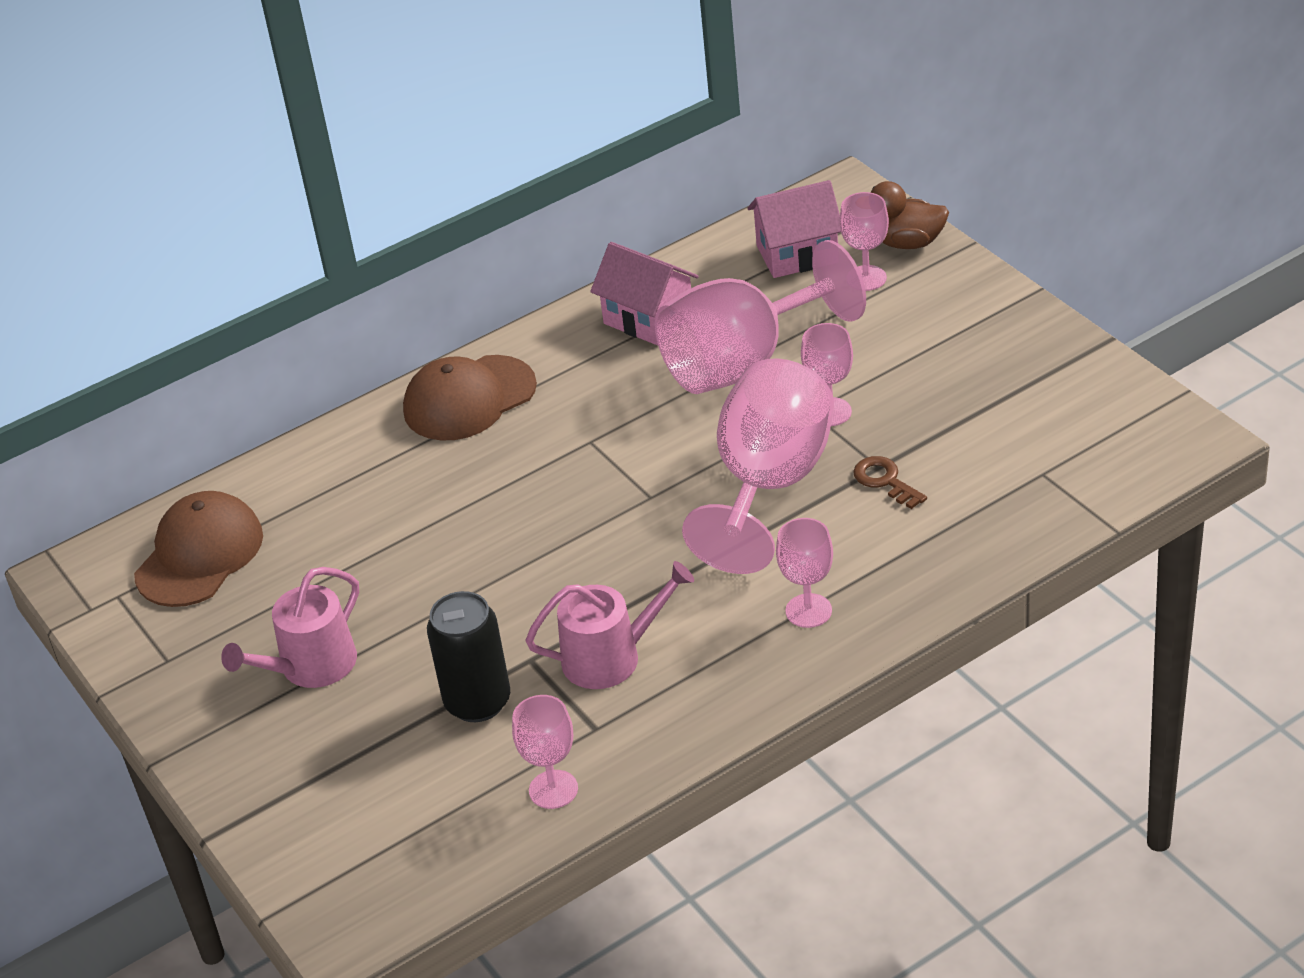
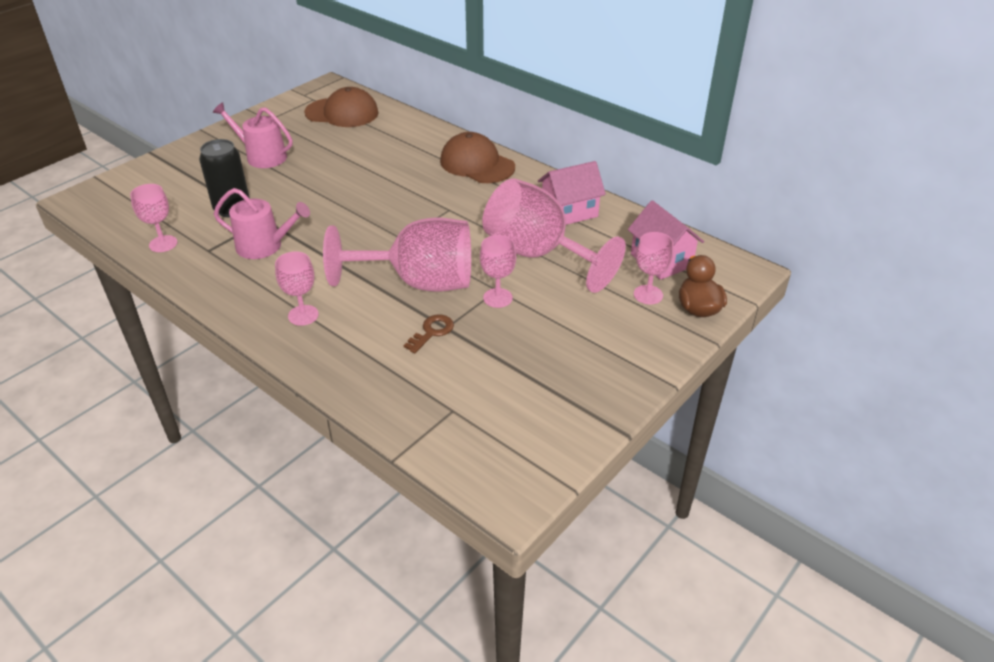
camera: 70 degrees right, 0 degrees up
(611, 657) = (264, 246): pink watering can -> pink watering can turned 45 degrees counterclockwise
(648, 319) = (569, 212): pink house -> pink house turned 45 degrees clockwise

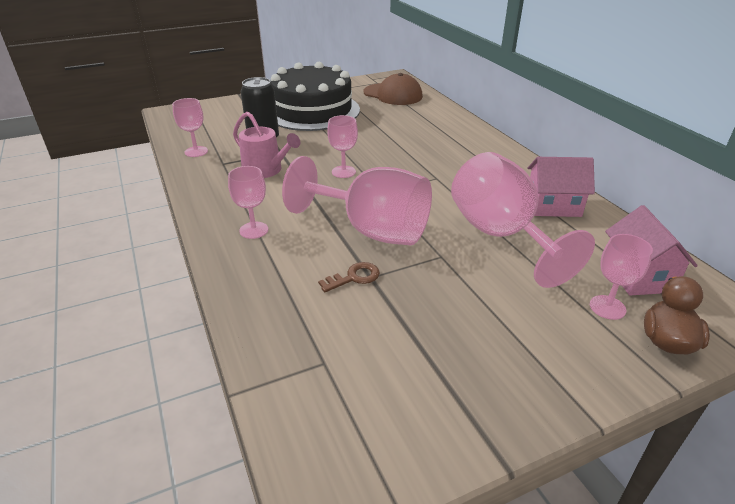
camera: 25 degrees right, 5 degrees down
(262, 156) = (312, 111): pink watering can -> black cake
(477, 164) = (483, 149): brown cap -> none
(497, 298) = (437, 264): pink goblet -> pink goblet (343, 172)

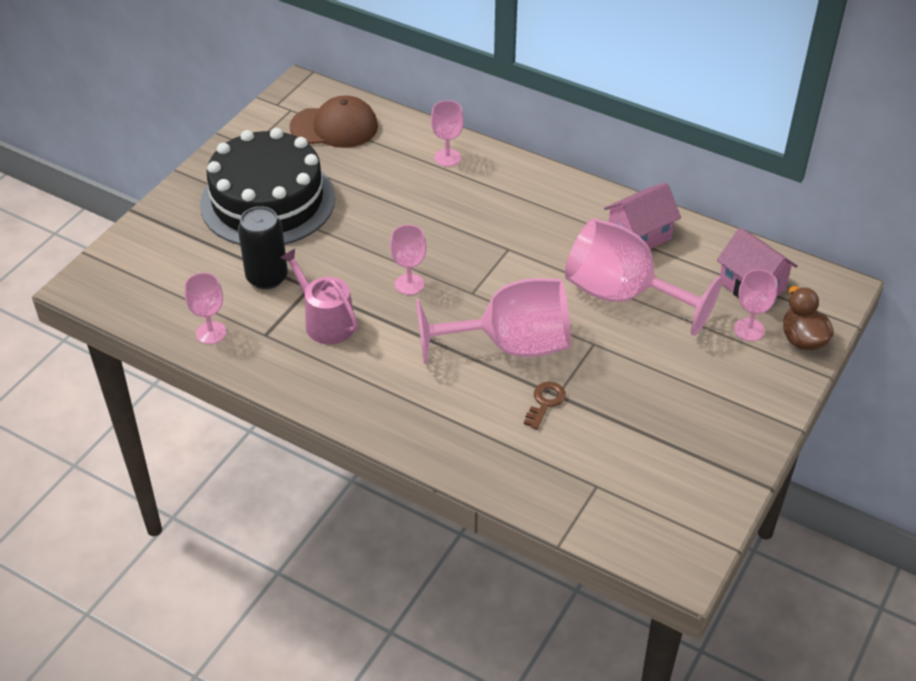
camera: 35 degrees left, 10 degrees up
(254, 230) = (404, 401): pink goblet -> pink goblet (447, 158)
(266, 170) = (325, 322): pink watering can -> pink watering can turned 135 degrees counterclockwise

